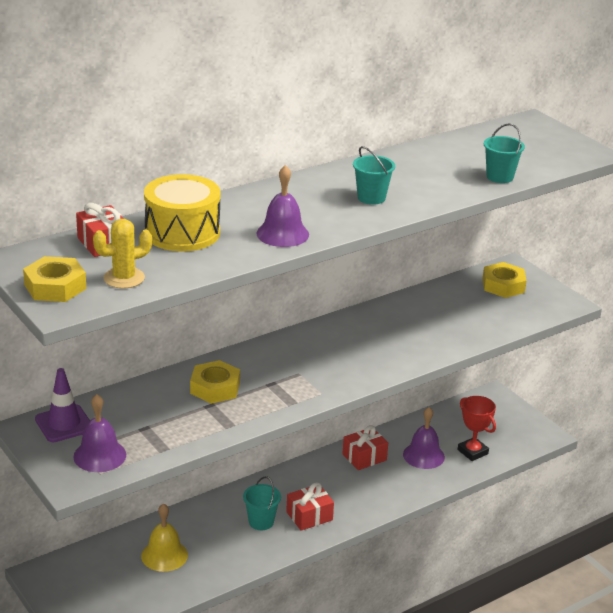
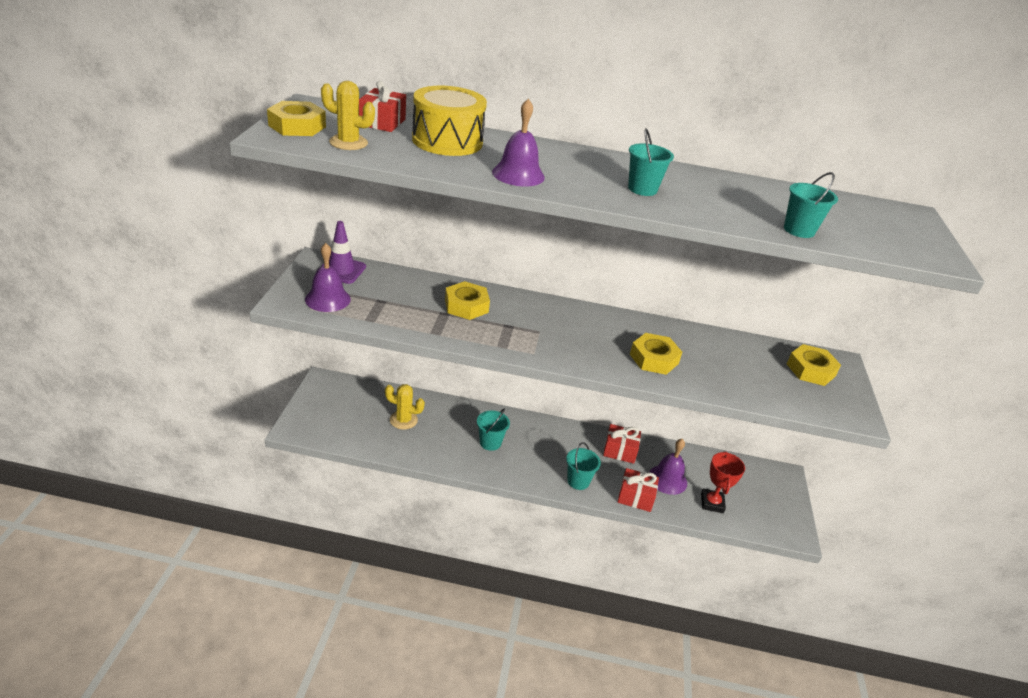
camera: 40 degrees right, 5 degrees up
(164, 555) = (403, 420): yellow bell -> yellow cactus
(309, 516) = (527, 461): red gift -> red gift (635, 497)
(365, 503) = (578, 481): none -> turquoise bucket
(402, 343) = (654, 359): none -> yellow nut

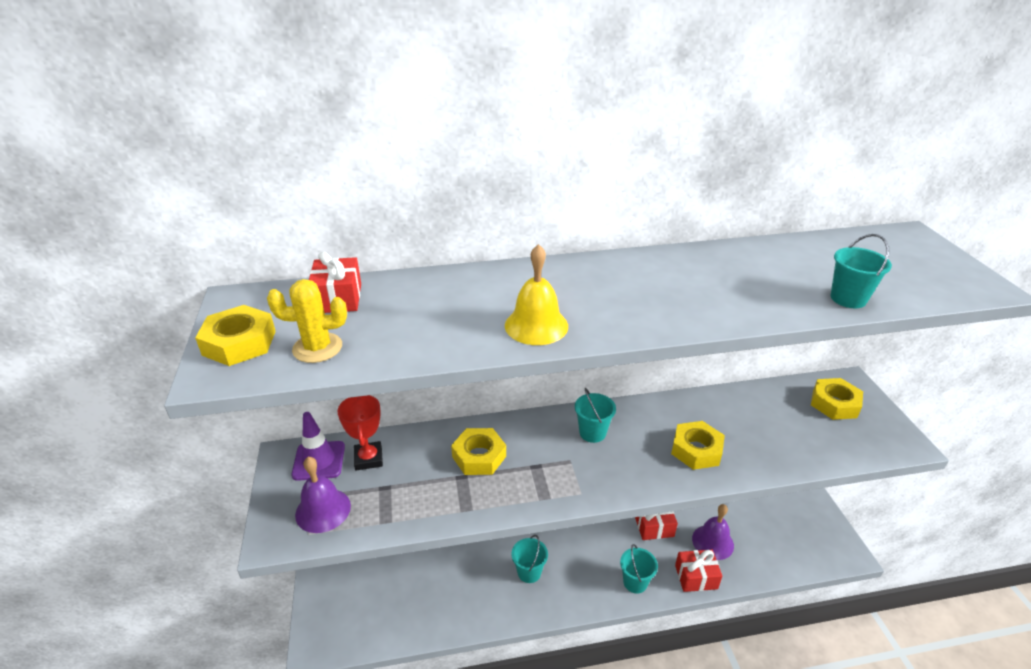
camera: 15 degrees left, 0 degrees up
(403, 420) = (428, 582): yellow cactus -> none
(447, 141) = (428, 301): yellow drum -> none
(518, 174) = (536, 325): purple bell -> yellow bell
(642, 189) = (670, 298): turquoise bucket -> turquoise bucket (592, 433)
(712, 503) = (764, 552): red trophy -> red trophy (368, 458)

